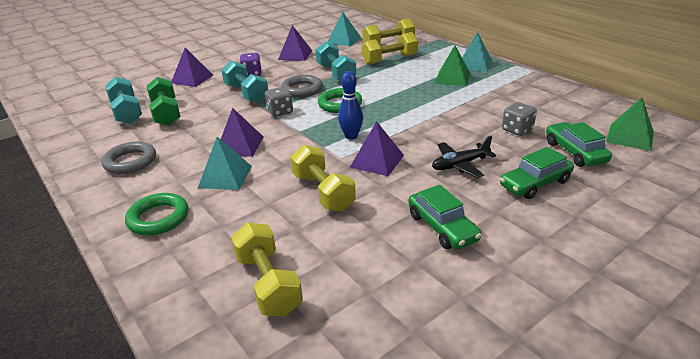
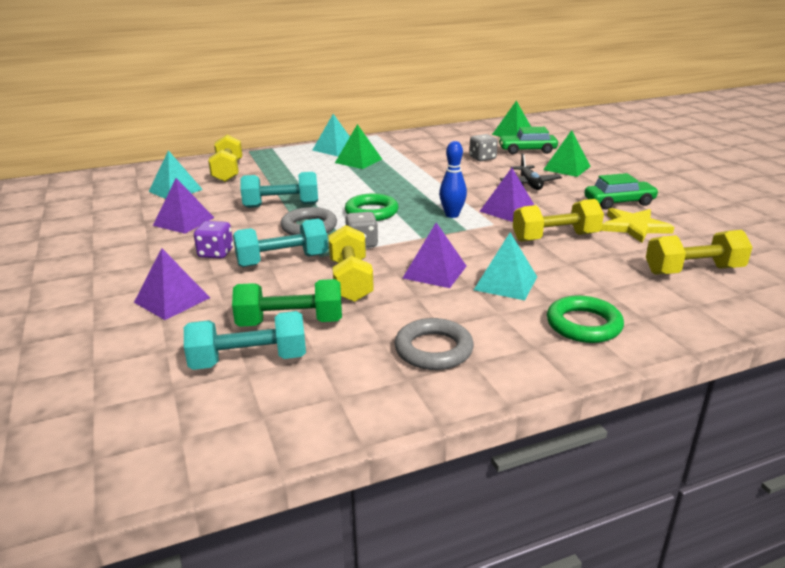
camera: 75 degrees left, 5 degrees down
(371, 240) = (634, 227): none -> yellow star
(390, 60) = (277, 177): yellow dumbbell -> yellow dumbbell (351, 280)
(535, 183) = (567, 168): green car -> green pyramid

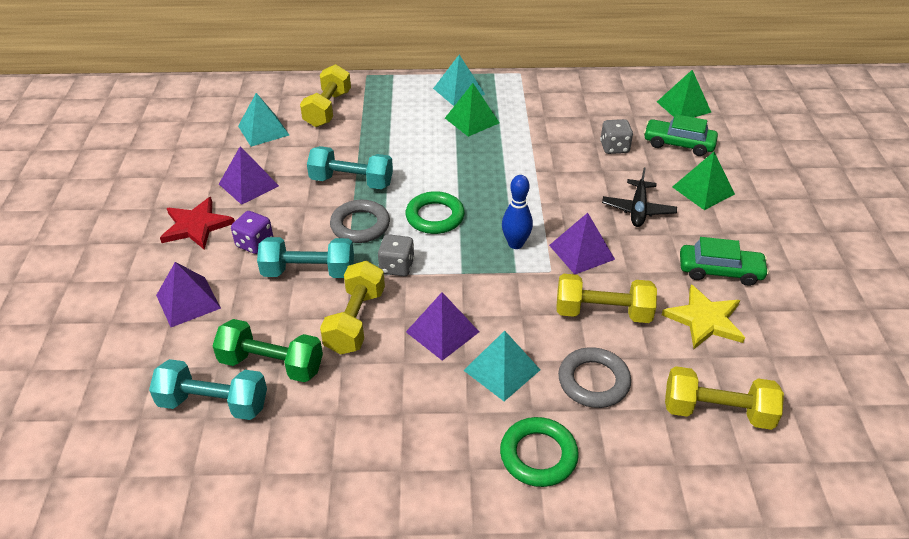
camera: 20 degrees right, 15 degrees up
(147, 253) = (196, 226): none -> red star
(433, 349) = (375, 442): grey ring -> grey ring (593, 381)

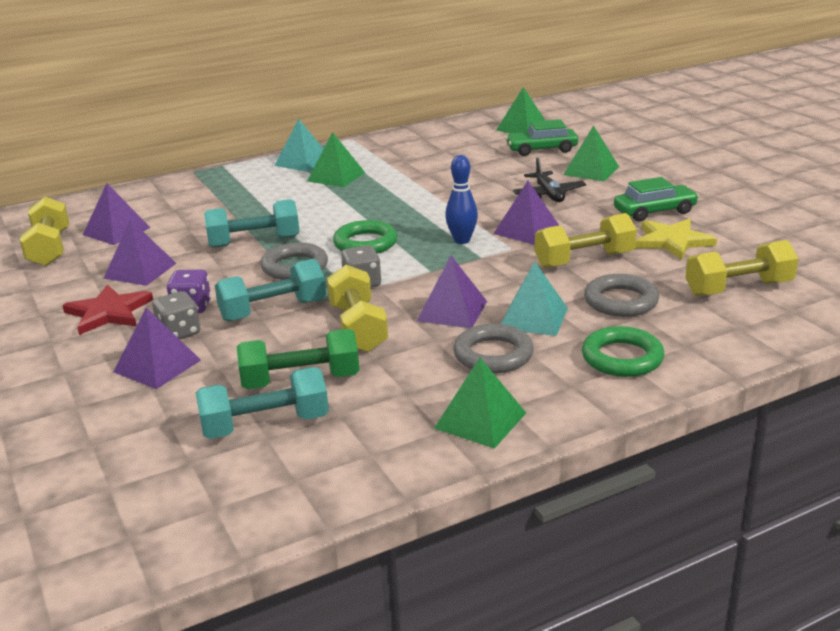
camera: 25 degrees left, 15 degrees down
(263, 130) = (116, 231): turquoise pyramid -> purple pyramid
(328, 109) = (175, 201): yellow dumbbell -> yellow dumbbell (50, 249)
(367, 476) = (480, 420): none -> green pyramid
(435, 401) = (493, 355): none -> grey ring
(614, 148) = (488, 164): grey dice -> grey dice (179, 332)

